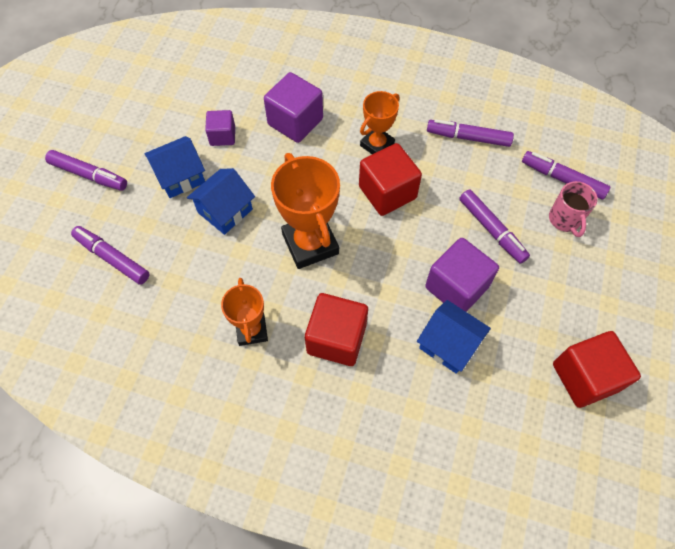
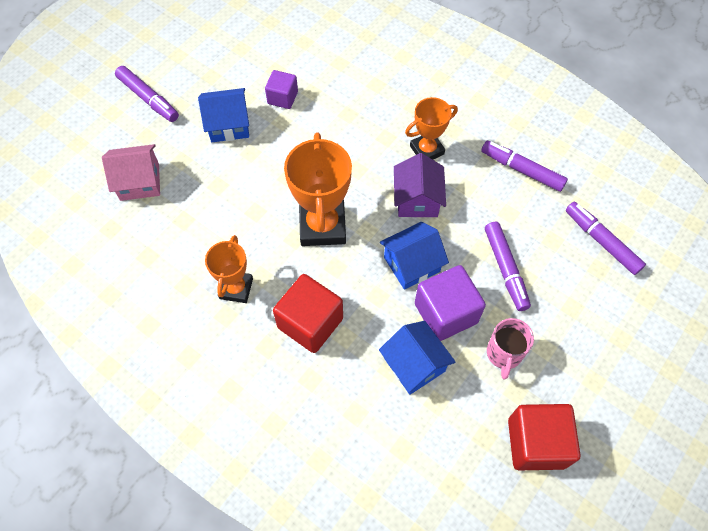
camera: 20 degrees right, 0 degrees up
(112, 258) = (139, 182): purple marker -> pink house
(225, 211) = (256, 170): blue house -> blue house (411, 264)
(295, 122) = (357, 104): purple cube -> none
(387, 192) = (417, 199): red cube -> purple house
(565, 220) = (585, 283): pink mug -> pink mug (504, 354)

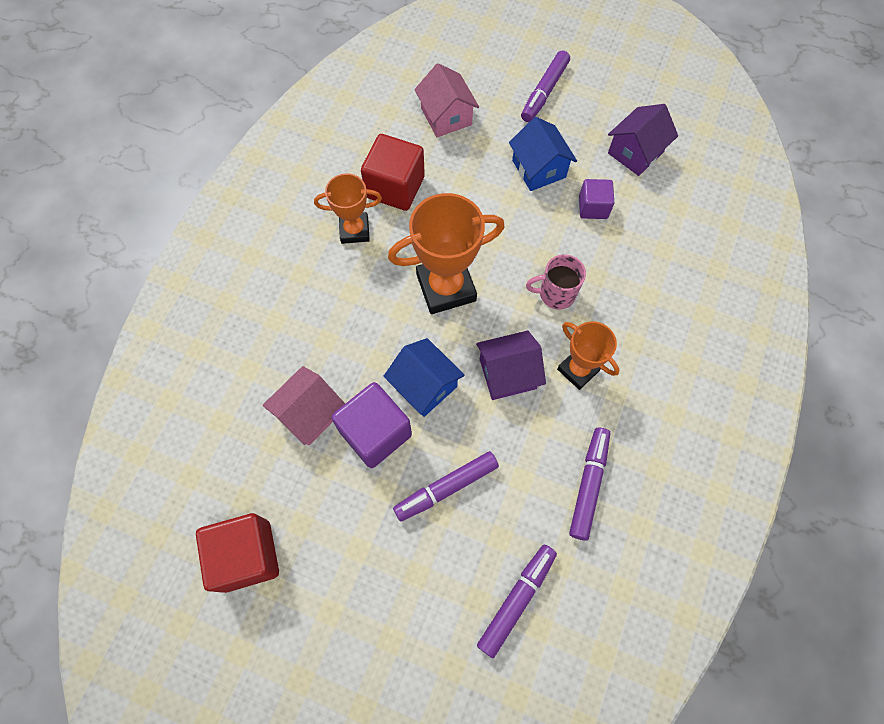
camera: 75 degrees right, 5 degrees up
(241, 53) = (635, 152): none -> purple house
(310, 323) = (333, 304): red cube -> red cube (395, 187)
(414, 365) = (309, 413): blue house -> pink house
(504, 354) = (341, 504): pink mug -> pink mug (555, 294)

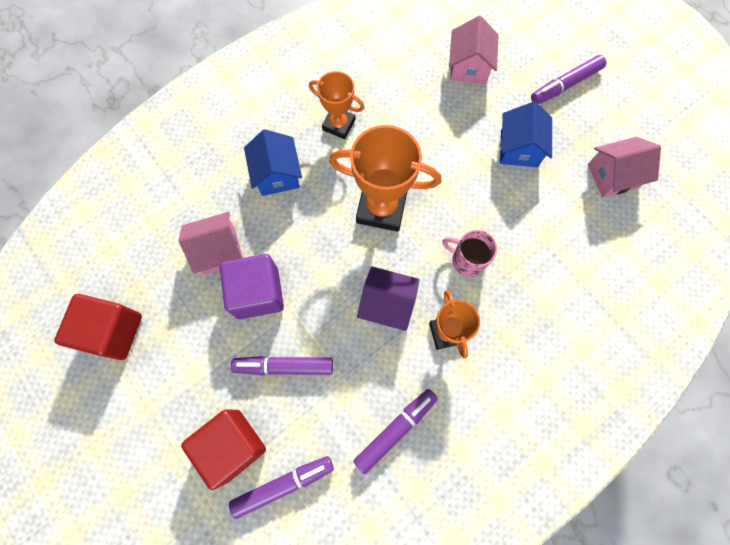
camera: 30 degrees right, 5 degrees up
(395, 187) = (391, 105): red cube -> red cube (232, 445)
(424, 385) = (317, 277): blue house -> blue house (277, 174)
(593, 207) = (545, 204): purple cube -> none
(635, 152) = (612, 176): purple house -> pink house

